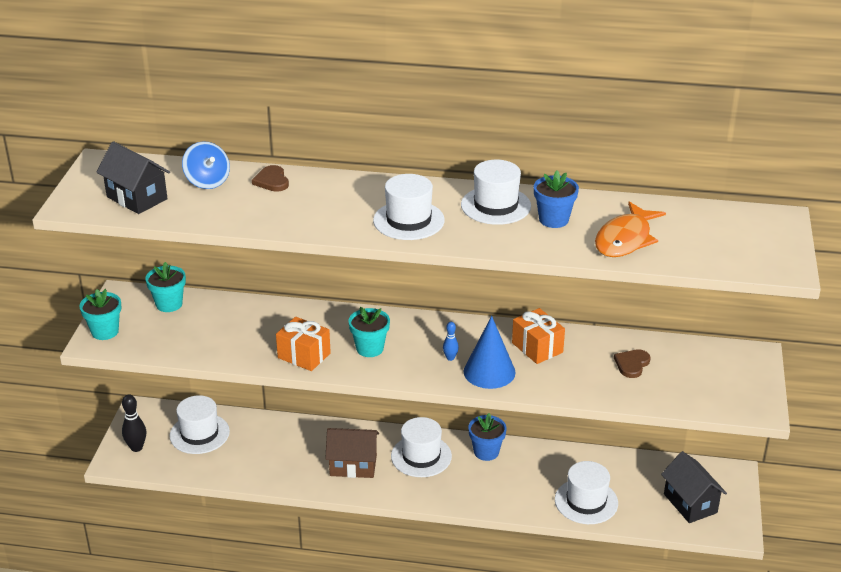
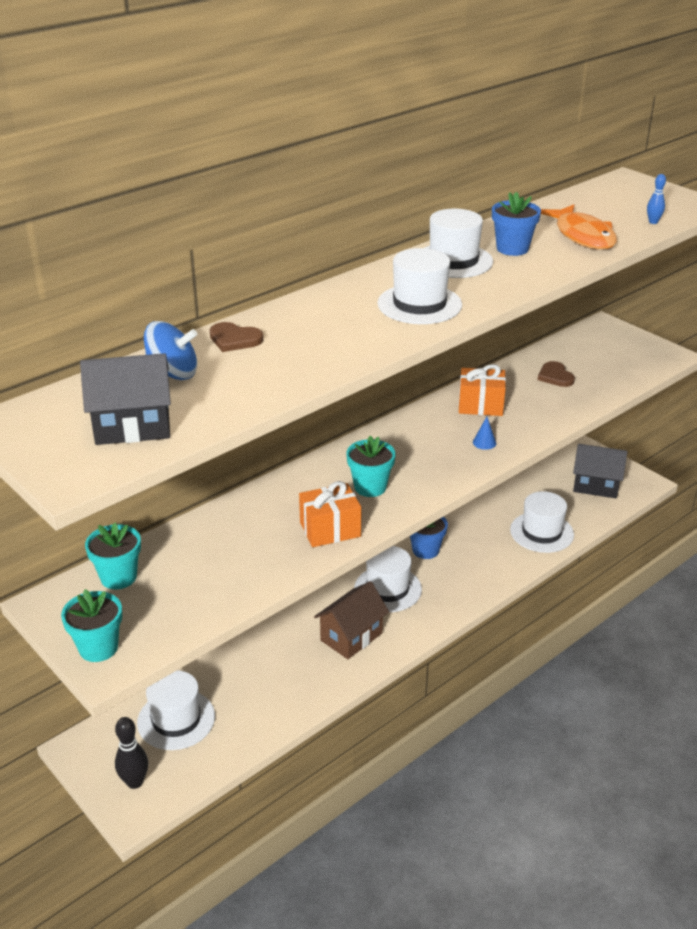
camera: 50 degrees left, 0 degrees up
(450, 358) = (440, 452): blue bowling pin -> blue bowling pin (653, 222)
(489, 372) = (484, 442): blue cone -> blue cone, size x0.42

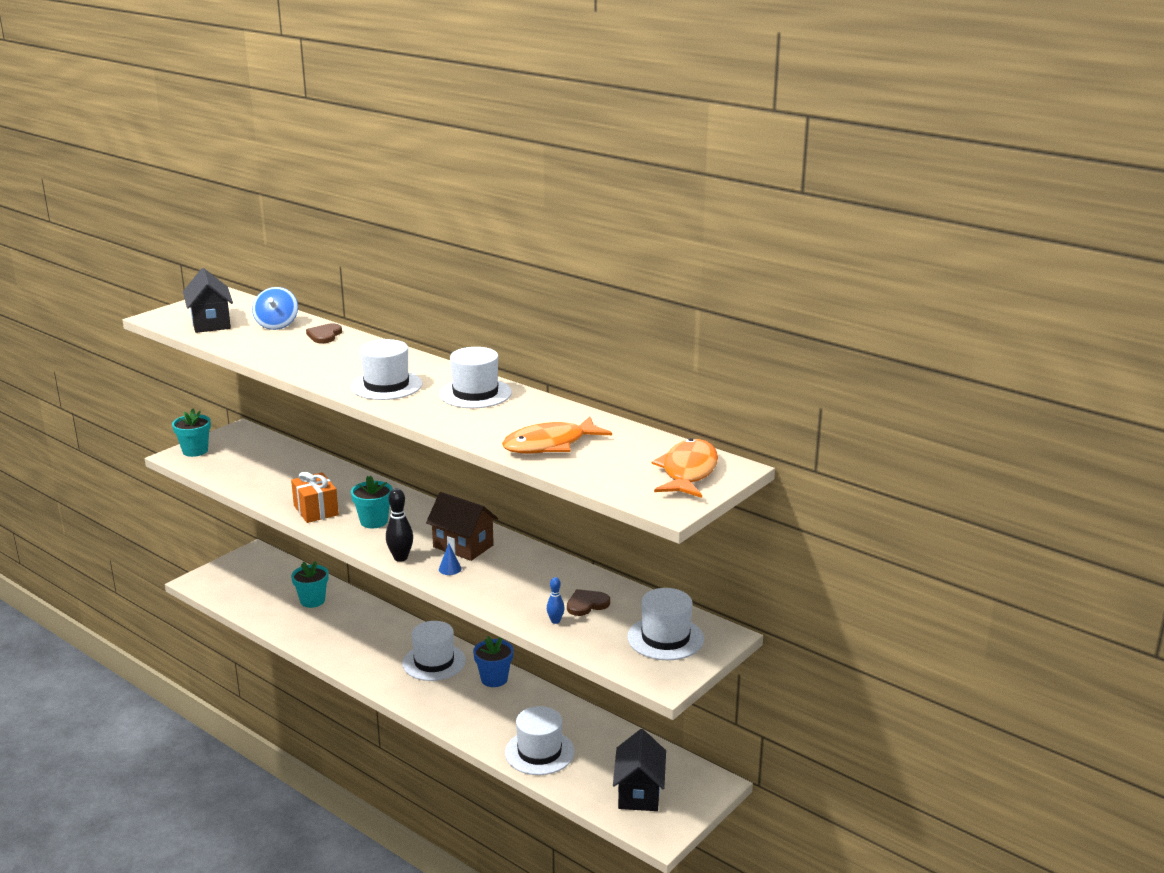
camera: 80 degrees right, 10 degrees down
(118, 577) = (264, 446): turquoise flower pot -> turquoise flower pot (312, 601)
(135, 782) = (222, 577): black bowling pin -> black bowling pin (400, 558)
(176, 719) = (278, 583): white hat -> white hat (665, 638)
(351, 637) = (369, 649): brown house -> brown house (463, 546)
(480, 405) = (516, 564): orange gift -> none
(512, 249) = (509, 415): blue flower pot -> none
(635, 192) = (688, 472): none -> orange fish
(653, 222) = (601, 479): blue bowling pin -> blue bowling pin (555, 621)

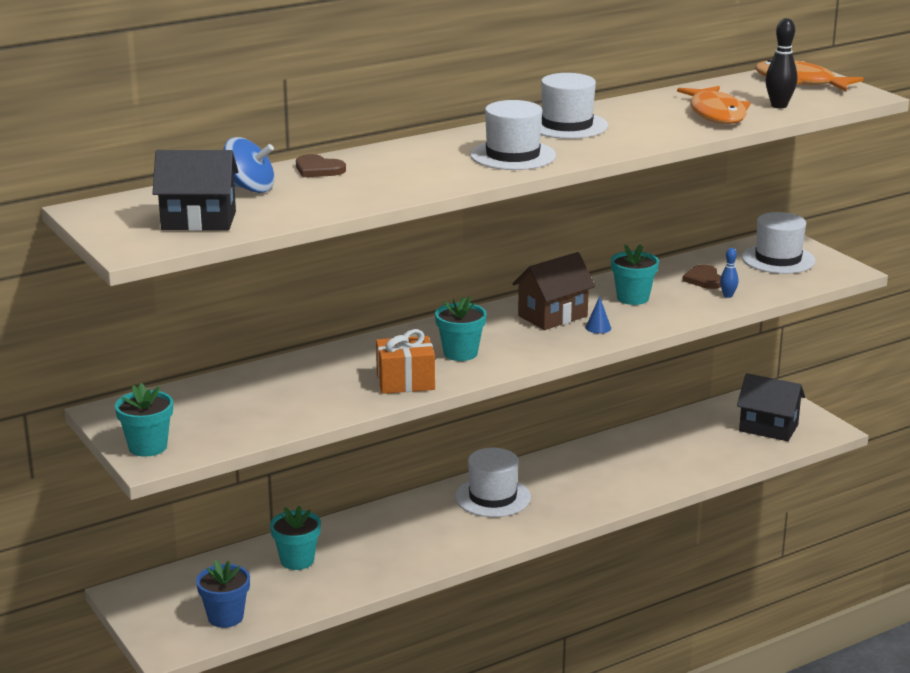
camera: 70 degrees left, 0 degrees up
(400, 558) = (558, 348): black bowling pin -> black bowling pin (779, 106)
(494, 679) = (547, 468): blue flower pot -> blue flower pot (225, 617)
(521, 575) = (632, 298): none -> turquoise flower pot
(539, 752) = (687, 464): white hat -> none

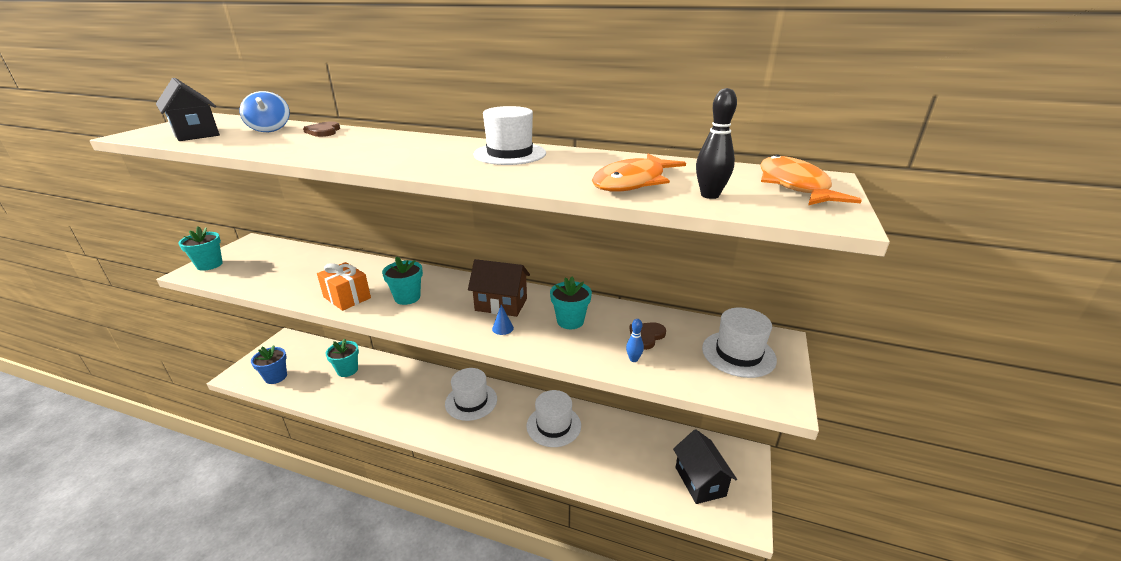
camera: 50 degrees right, 5 degrees up
(513, 155) = (414, 157): white hat -> white hat (553, 425)

